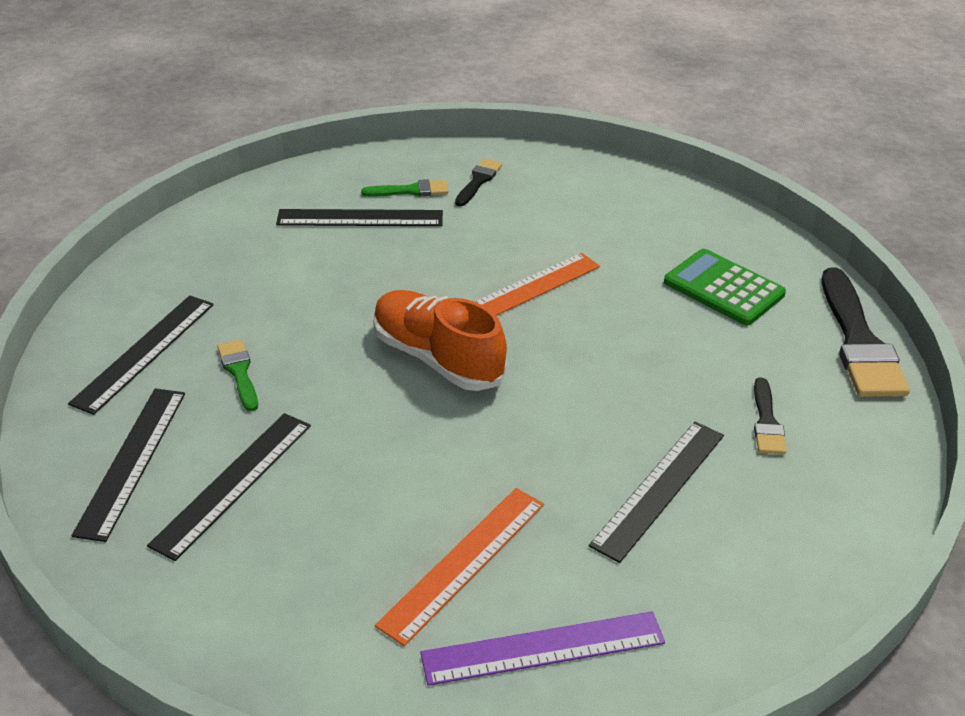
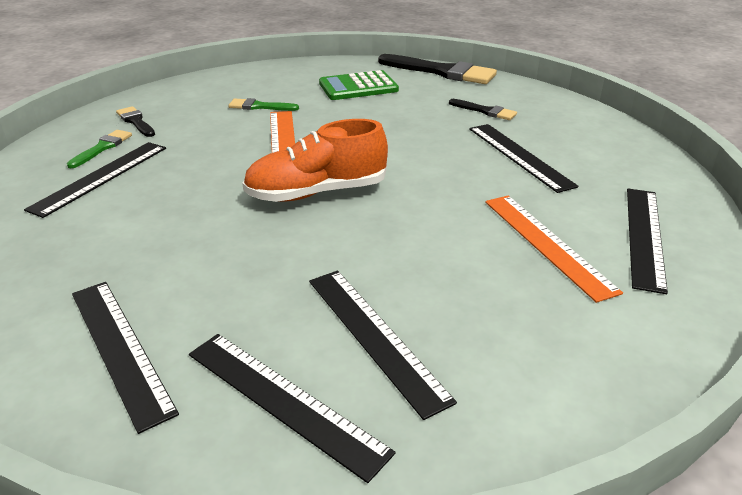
camera: 60 degrees left, 5 degrees down
(239, 372) = (224, 293): green brush -> green brush (259, 106)
(543, 648) = (645, 236): purple ruler -> black ruler

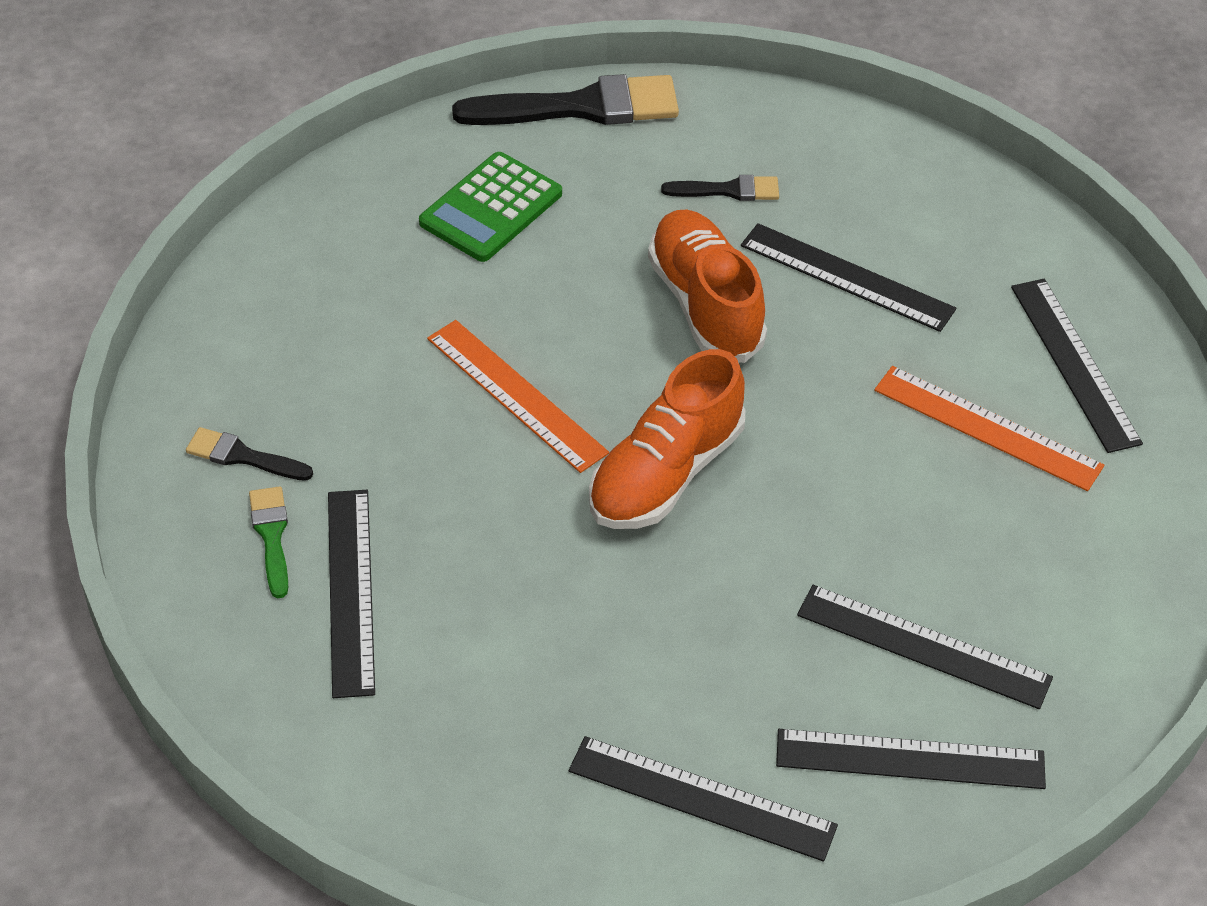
camera: 35 degrees left, 15 degrees up
(259, 106) = (392, 330): green brush -> none
(423, 142) = (705, 304): none -> orange shoe

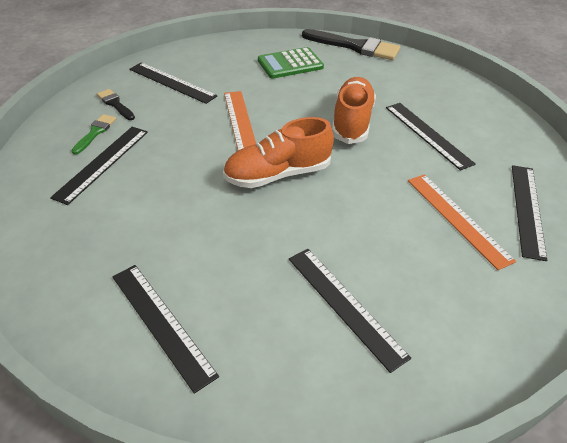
camera: 30 degrees right, 5 degrees down
(728, 190) = (395, 89): black brush -> none
(910, 759) = (291, 361): black ruler -> black ruler (172, 82)

